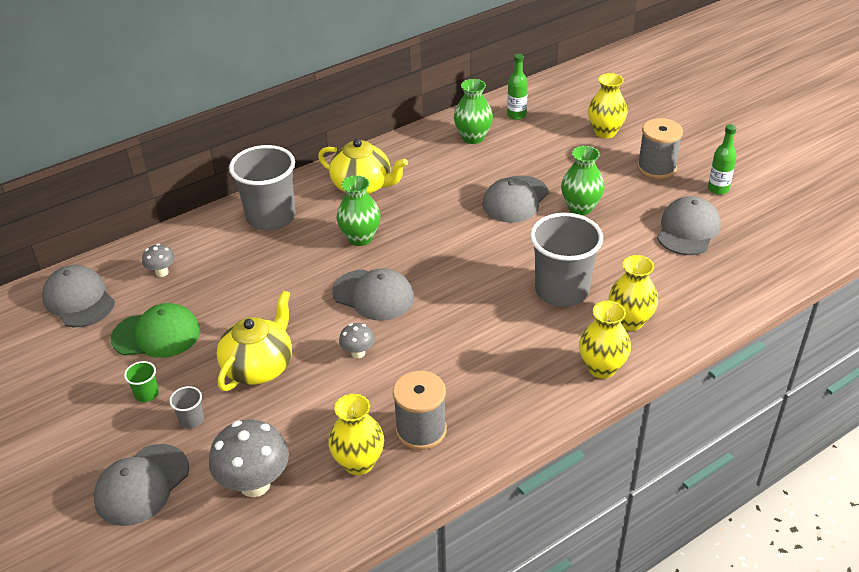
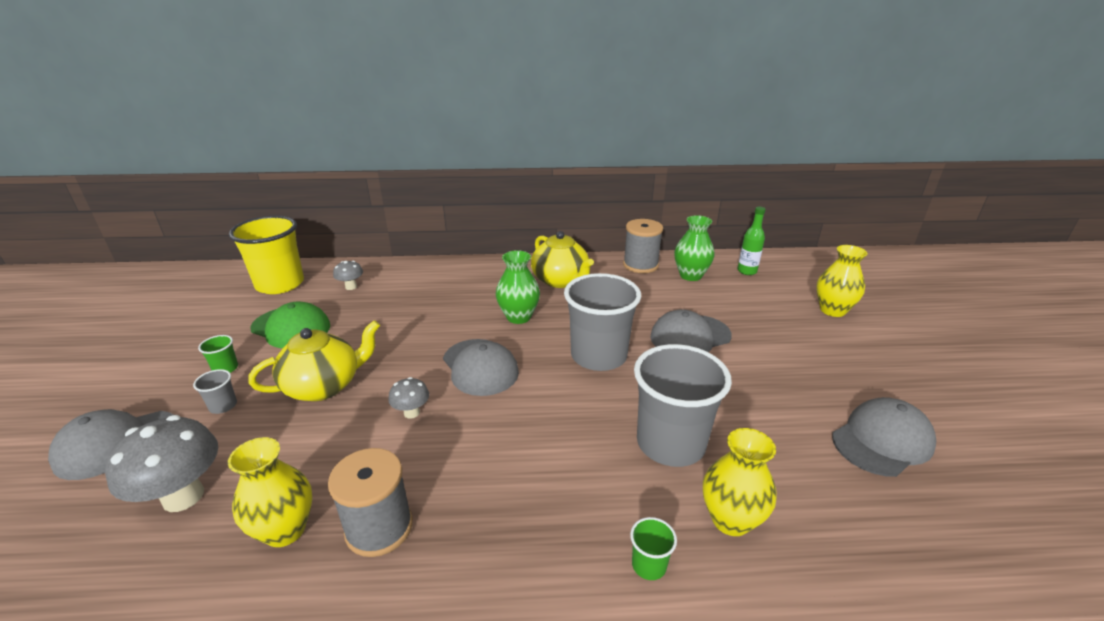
camera: 30 degrees right, 10 degrees down
(79, 300) = (280, 284): grey cap -> yellow cup
(271, 217) = (467, 278): grey cup -> grey cup (598, 356)
(580, 208) = (756, 368): green vase -> none
(601, 368) = (649, 565): yellow vase -> green cup
(656, 168) = (876, 360): grey spool -> grey spool (640, 265)
(718, 189) = (950, 410): green bottle -> none

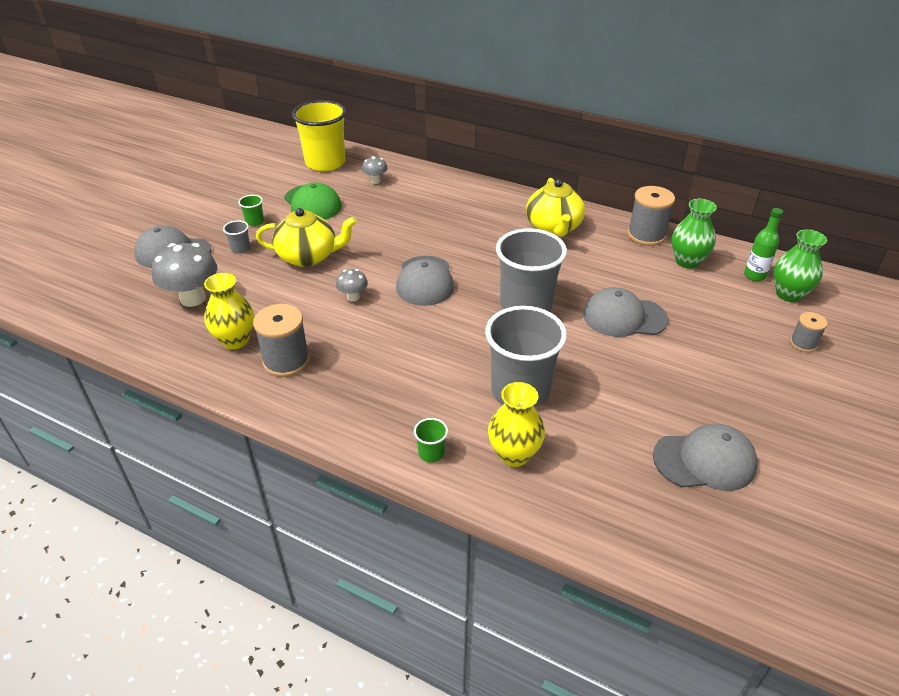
camera: 30 degrees right, 10 degrees up
(518, 317) = (488, 250): green vase -> green vase (788, 294)
(832, 310) = (803, 343): yellow vase -> grey spool

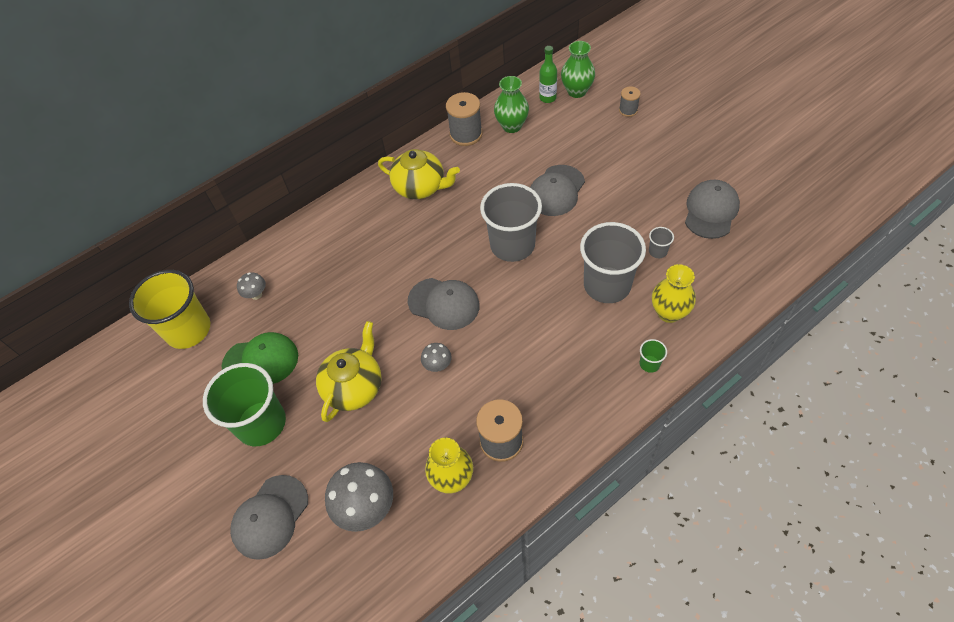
camera: 60 degrees left, 15 degrees up
(240, 248) = (303, 447): grey cup -> grey cup (657, 251)
(255, 222) = (261, 423): green cup -> green cup, size x2.47

